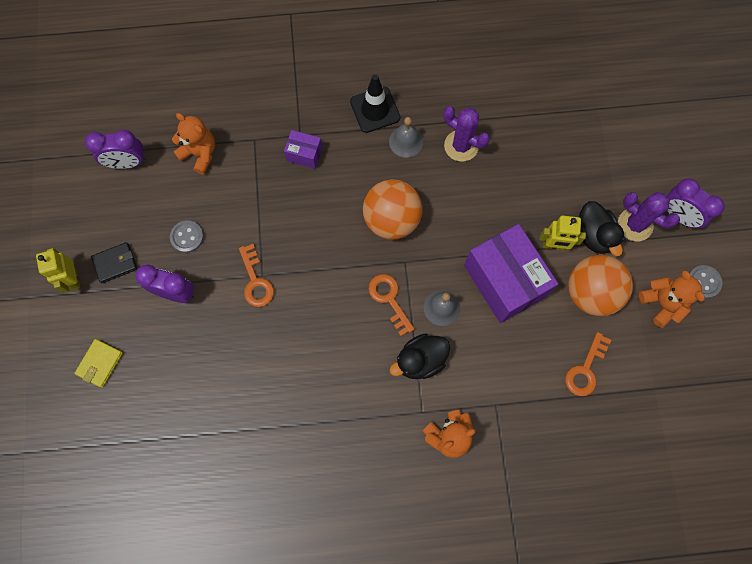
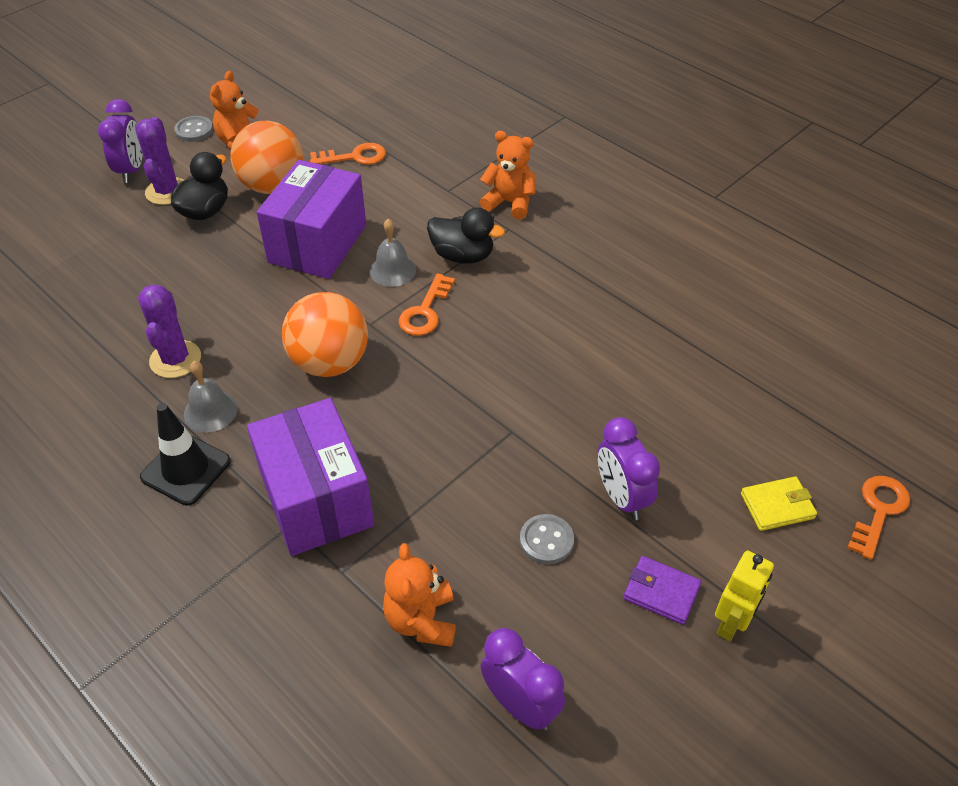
camera: 130 degrees left, 25 degrees down
(115, 263) = (661, 592): black wallet -> purple wallet
(255, 281) = (525, 432): orange key -> orange key (878, 511)
(304, 154) = (316, 499): purple box -> purple box, size x2.15
(554, 245) = (242, 230): yellow robot -> none

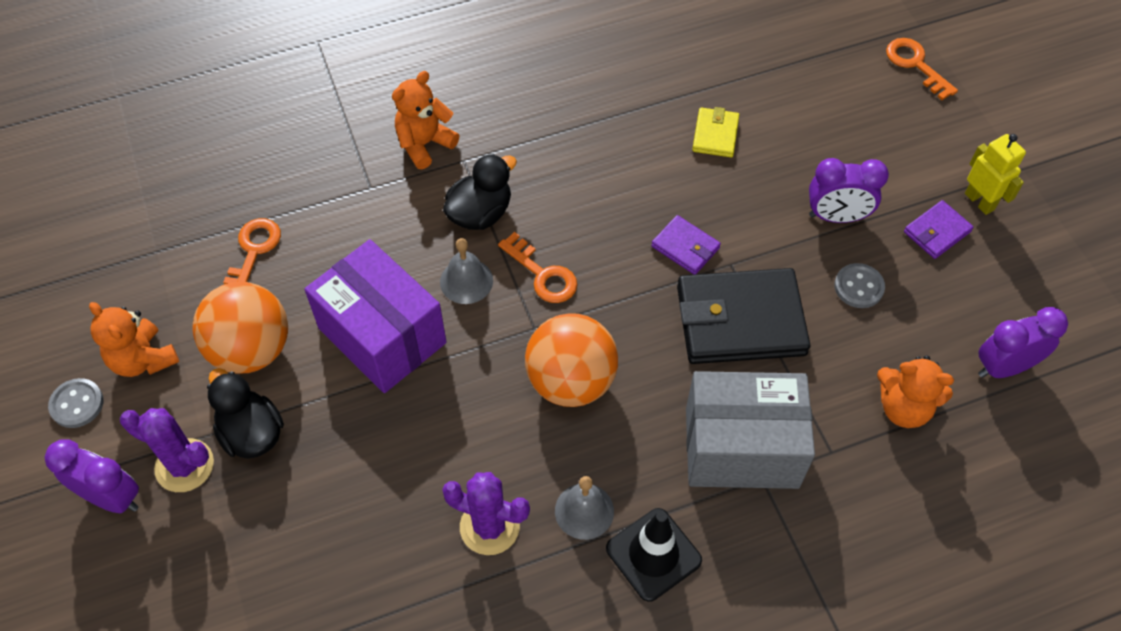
camera: 65 degrees left, 10 degrees up
(316, 499) = (741, 448): purple box -> grey box
(452, 457) = (740, 321): none -> black wallet
(510, 393) = (685, 247): none -> purple wallet
(777, 506) = (886, 121): yellow wallet -> yellow wallet (715, 135)

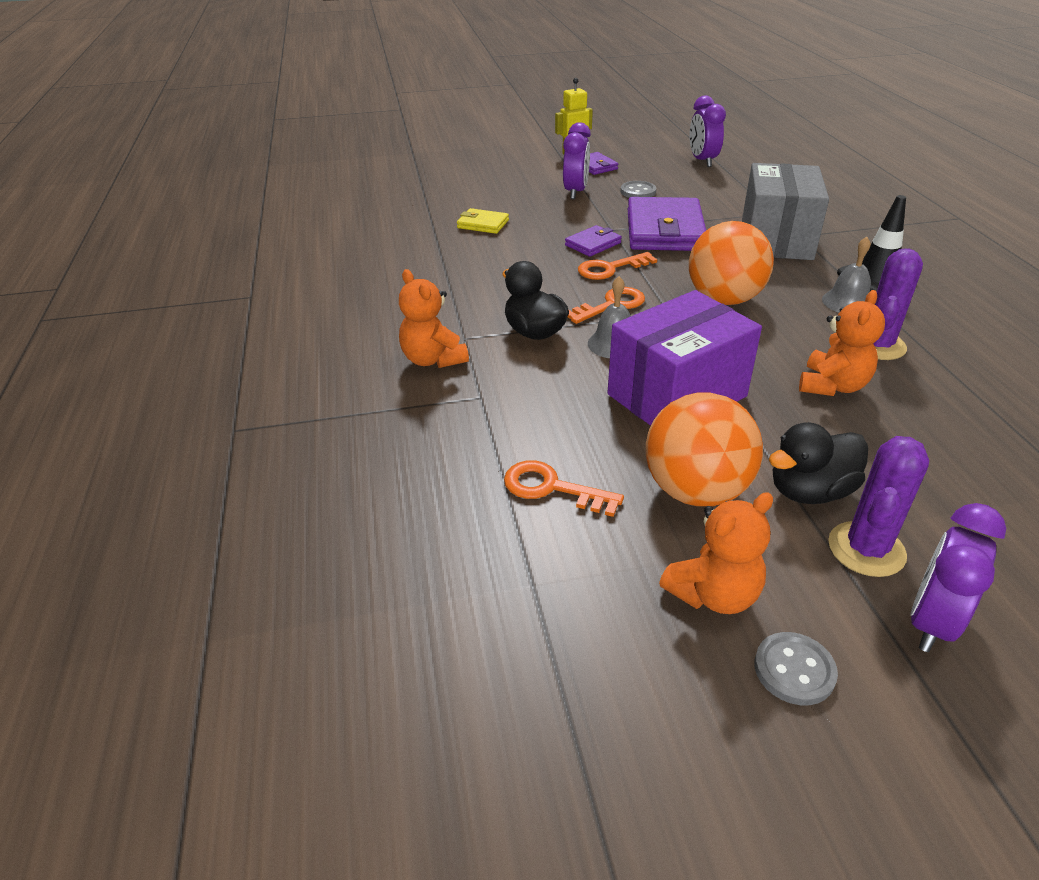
camera: 80 degrees left, 20 degrees down
(740, 321) = (665, 230): black wallet -> purple wallet
(903, 407) = (735, 189): orange teddy bear -> orange teddy bear (832, 386)
(916, 65) = (448, 157): orange key -> orange key (610, 268)

